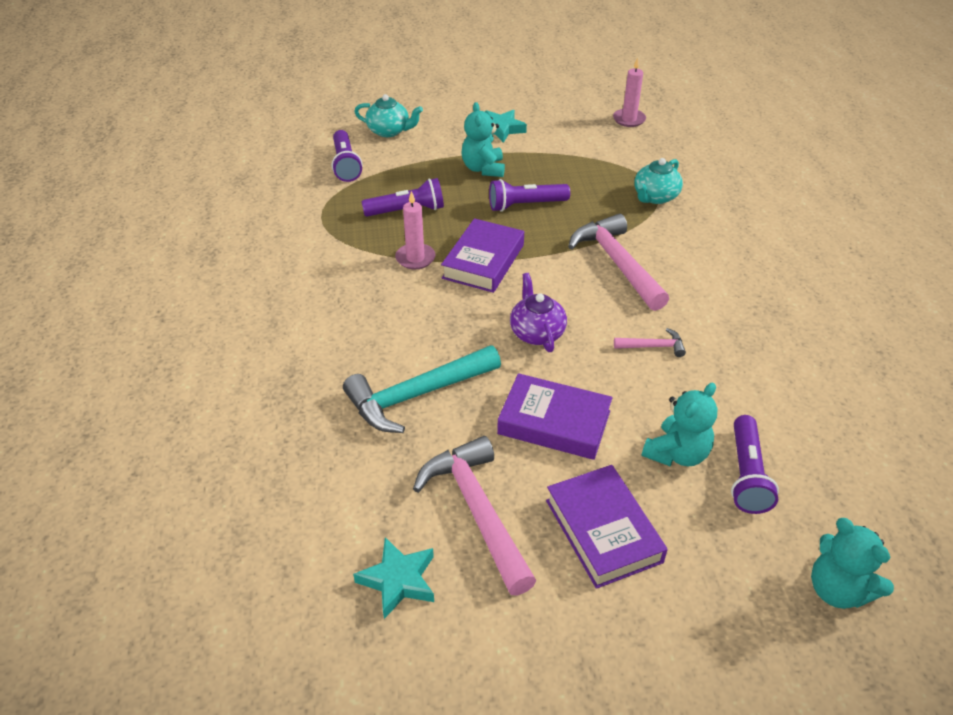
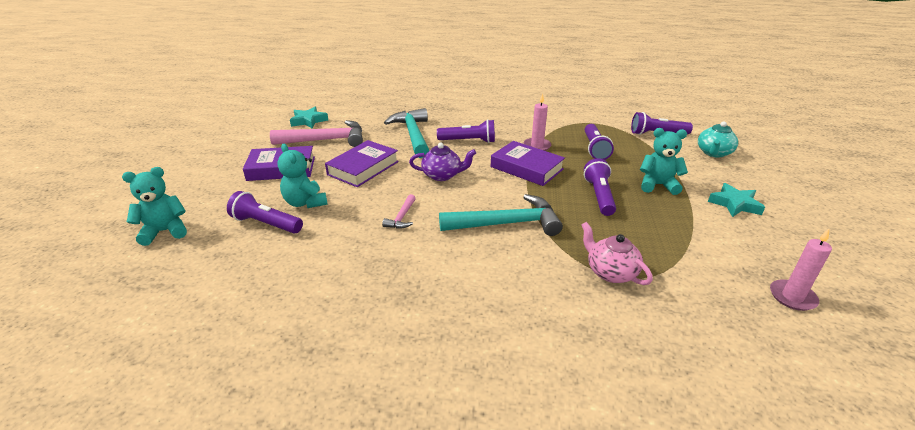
camera: 105 degrees right, 10 degrees down
(420, 326) = (468, 141): none -> purple flashlight
(617, 263) = (506, 224): pink hammer -> turquoise hammer
(655, 197) = (610, 272): turquoise teapot -> pink teapot

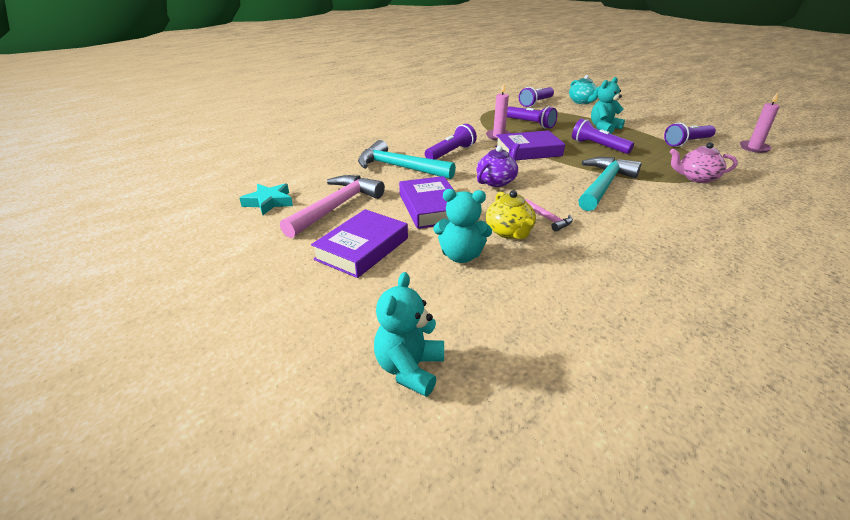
camera: 50 degrees left, 0 degrees up
(266, 224) = (478, 290): purple flashlight -> purple flashlight (687, 142)
(360, 208) = (509, 232): none -> yellow teapot
(734, 204) = (648, 121): turquoise star -> none

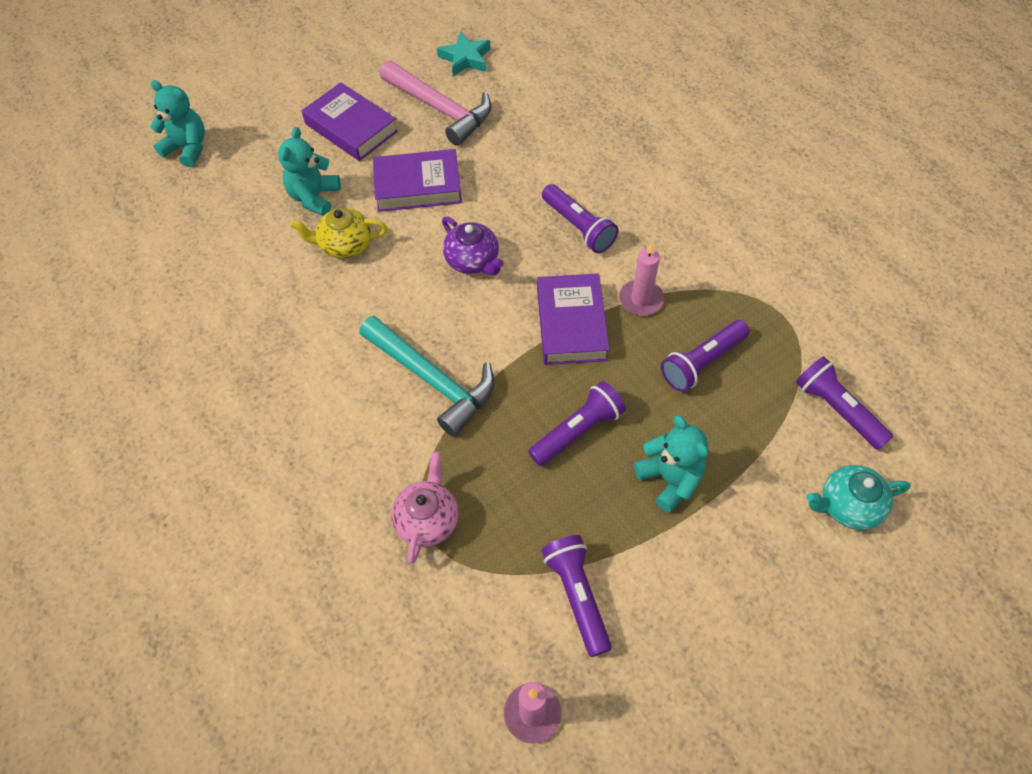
camera: 100 degrees right, 25 degrees up
(399, 167) = (536, 167): turquoise hammer -> none
(548, 219) = (361, 287): pink hammer -> none

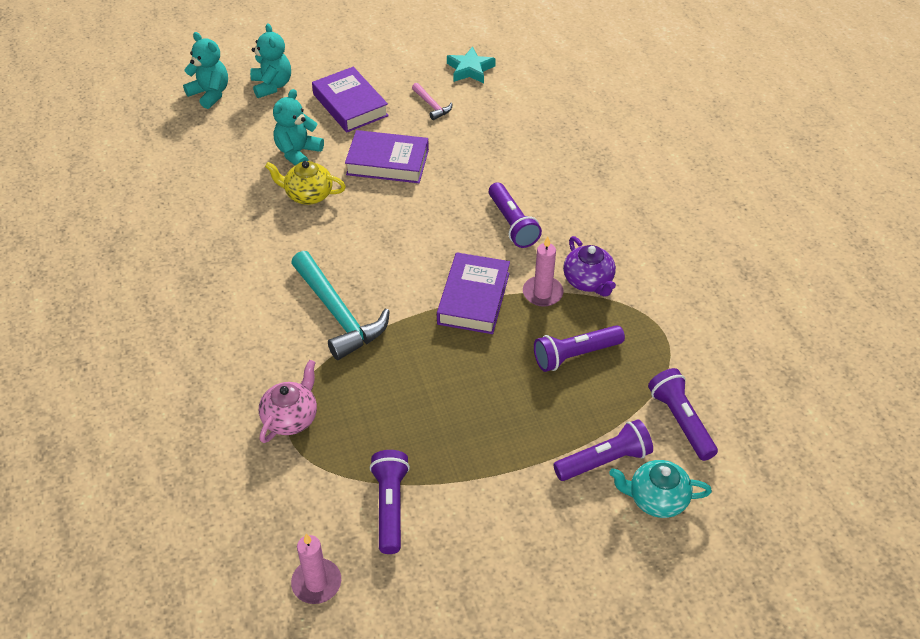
camera: 15 degrees right, 10 degrees down
(440, 109) = (432, 105): pink hammer -> pink hammer, size x0.47
(473, 261) = (410, 230): purple teapot -> purple teapot (588, 281)
(577, 431) = (443, 382): purple flashlight -> purple flashlight (604, 461)
(669, 479) = (507, 438): turquoise teddy bear -> turquoise teddy bear (272, 85)

